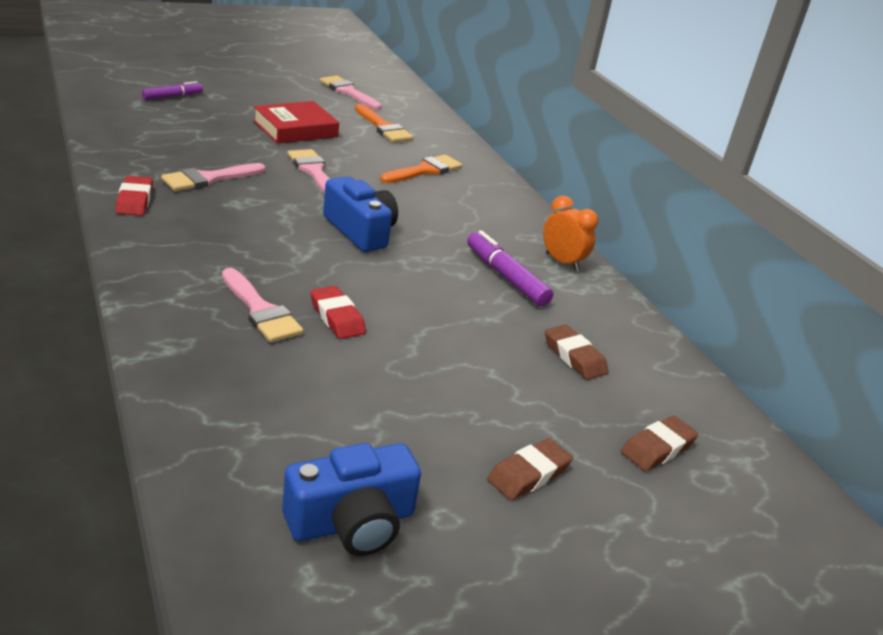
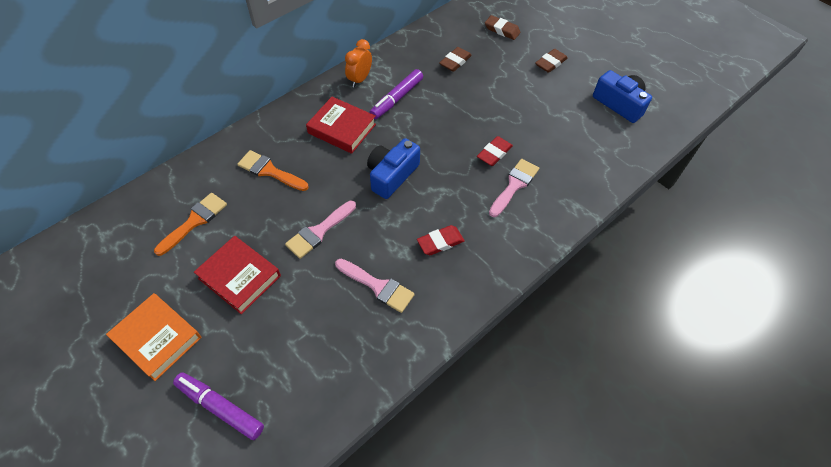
camera: 105 degrees left, 25 degrees up
(134, 200) = (443, 310): red eraser -> red eraser (440, 242)
(172, 97) = (220, 407): purple marker -> purple marker, size x1.53
(266, 92) = (157, 338): none -> orange book
(348, 92) = (114, 276): pink brush -> none
(467, 224) = (342, 128): none -> red book
(528, 474) = (550, 63): brown eraser -> brown eraser turned 75 degrees counterclockwise

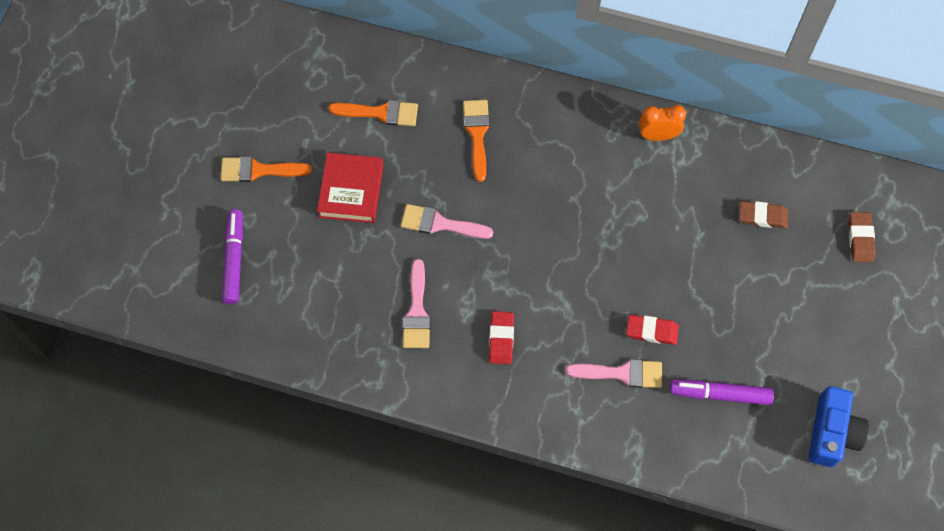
camera: 60 degrees right, 10 degrees up
(157, 338) = (258, 170): orange book -> orange brush
(342, 128) = (576, 163): red book -> none
(391, 175) = (550, 247): blue camera -> none
(396, 99) = (657, 189): purple marker -> purple marker (720, 394)
(440, 242) = (501, 339): red eraser -> red eraser turned 60 degrees clockwise
(550, 63) = (844, 323): brown eraser -> none

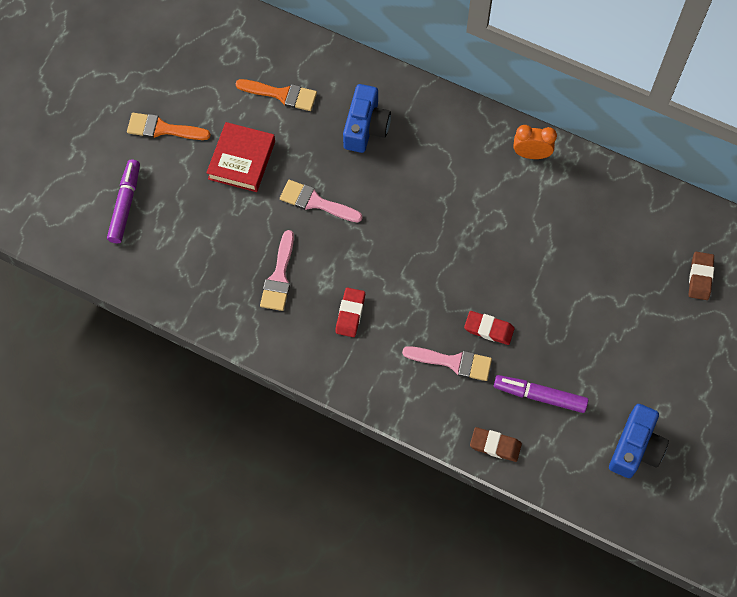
camera: 10 degrees right, 0 degrees up
(477, 134) = (365, 127): orange brush -> blue camera
(762, 216) = (613, 243): brown eraser -> brown eraser (495, 445)

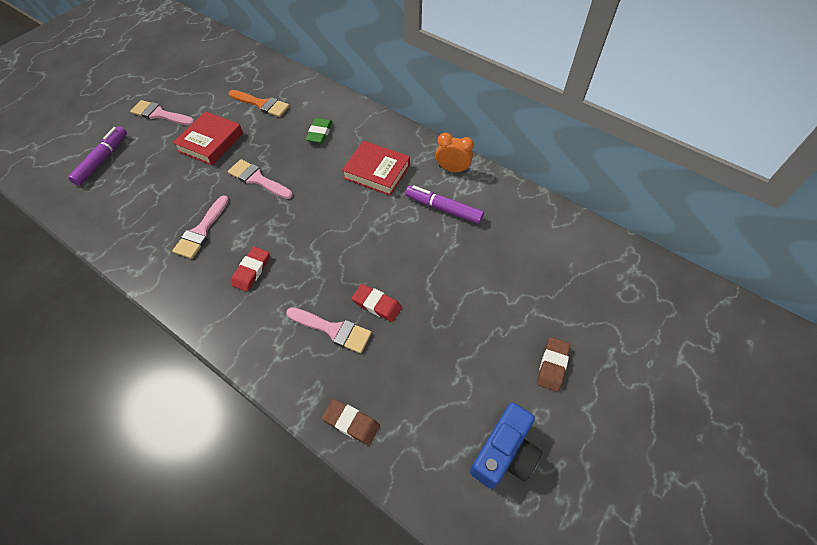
camera: 10 degrees right, 10 degrees down
(162, 129) = (159, 114): orange brush -> pink brush
(365, 127) = (319, 133): blue camera -> green eraser
(447, 171) = (377, 171): none -> red book
(539, 396) = (411, 378): purple marker -> purple marker (443, 208)
(700, 277) = (594, 289): brown eraser -> brown eraser (552, 365)

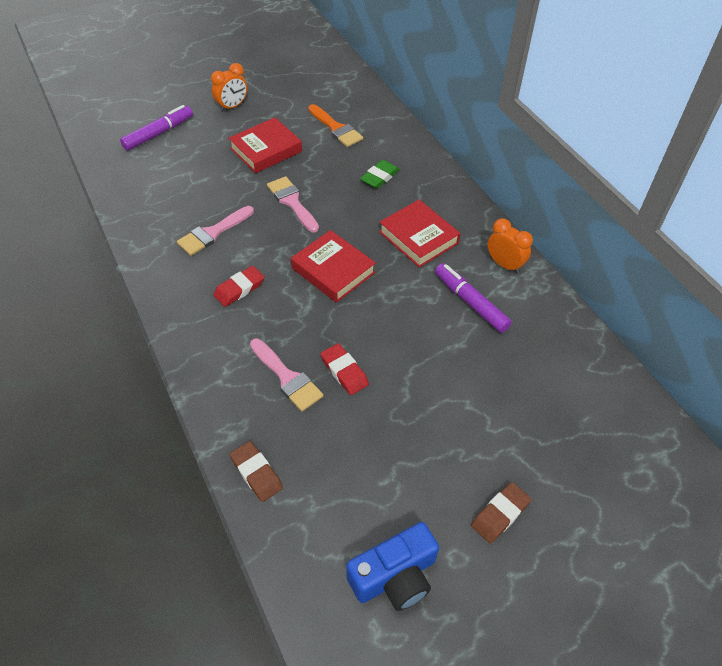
camera: 25 degrees right, 5 degrees down
(159, 114) = (232, 106): pink brush -> orange clock
(323, 224) = (333, 270): none -> red book

